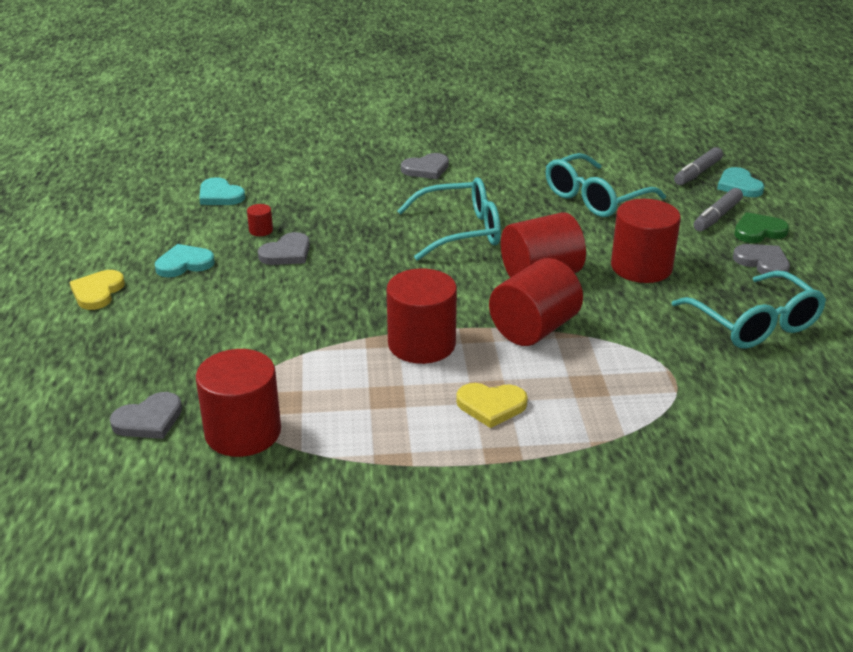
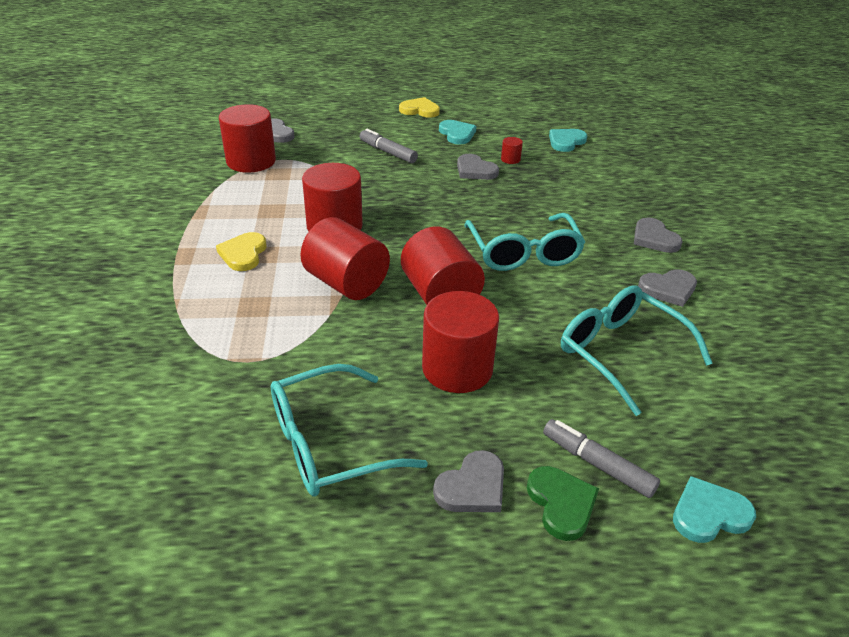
camera: 90 degrees right, 5 degrees up
(505, 171) = (668, 289): none -> grey heart
(697, 173) = (736, 469): grey marker -> grey marker (388, 152)

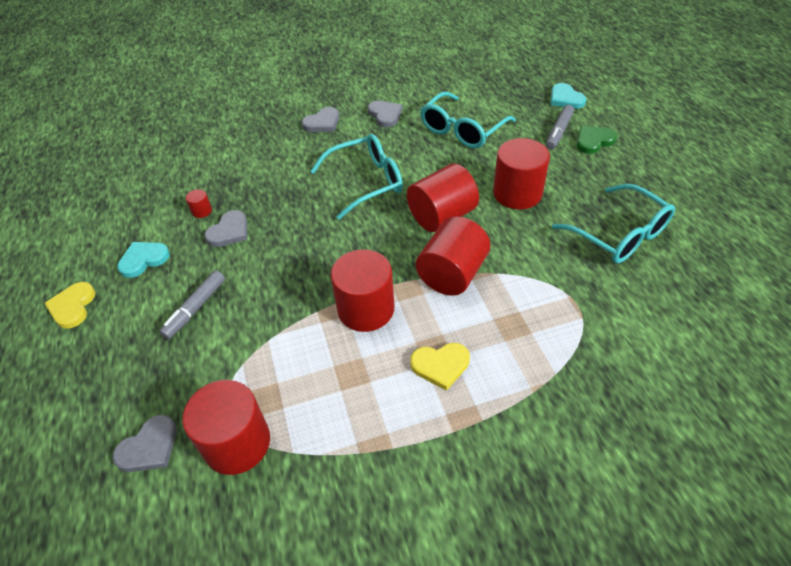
camera: 100 degrees left, 10 degrees up
(472, 487) = (606, 171): grey heart -> none
(566, 142) = (158, 179): turquoise heart -> none

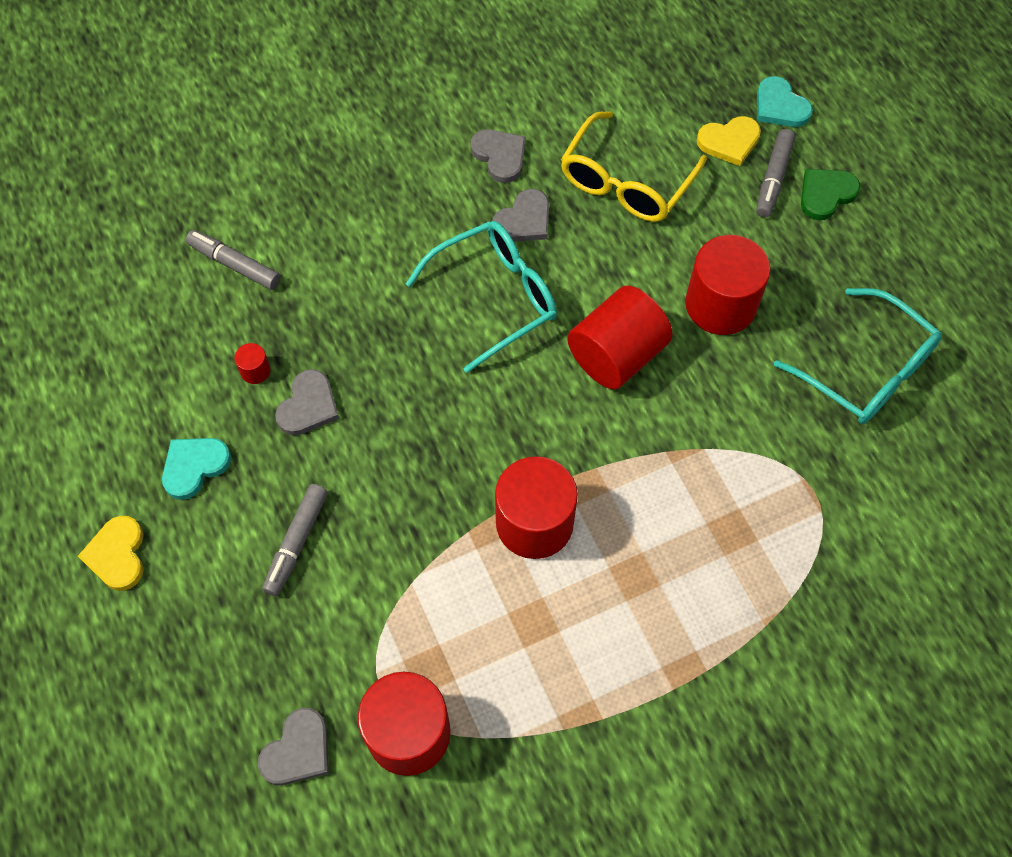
camera: 10 degrees left, 15 degrees up
(208, 158) = (235, 265): none -> grey marker
(322, 123) = (402, 178): grey heart -> grey heart (524, 220)
(440, 365) = (646, 599): yellow heart -> yellow heart (729, 142)
(452, 274) = (643, 455): red cylinder -> none
(462, 130) = (625, 182): turquoise glasses -> yellow glasses

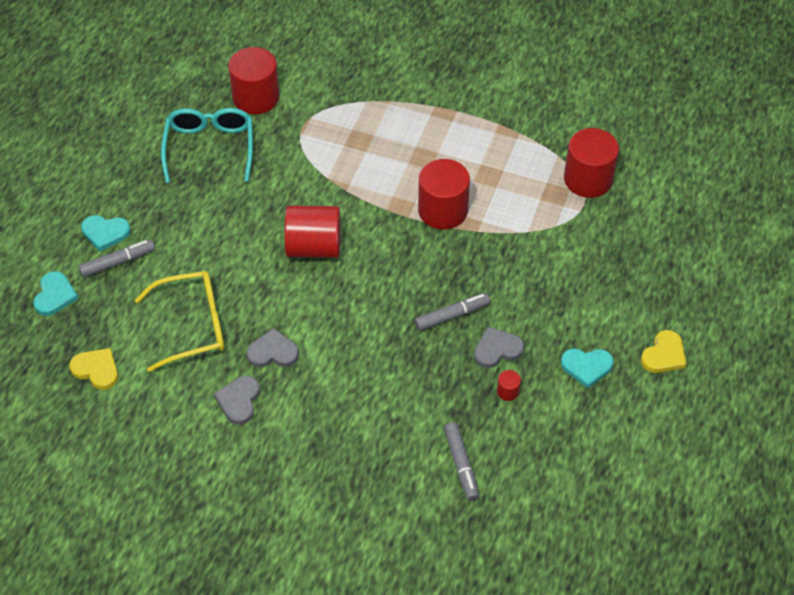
camera: 135 degrees left, 10 degrees down
(297, 542) = (566, 290): grey marker -> grey marker (452, 316)
(298, 750) = (644, 209): grey heart -> none
(495, 297) = (338, 324): turquoise glasses -> none
(720, 305) = (233, 227): red cylinder -> red cylinder (256, 97)
(729, 142) = (109, 300): yellow heart -> yellow heart (96, 370)
(826, 194) = (105, 233): green heart -> turquoise heart

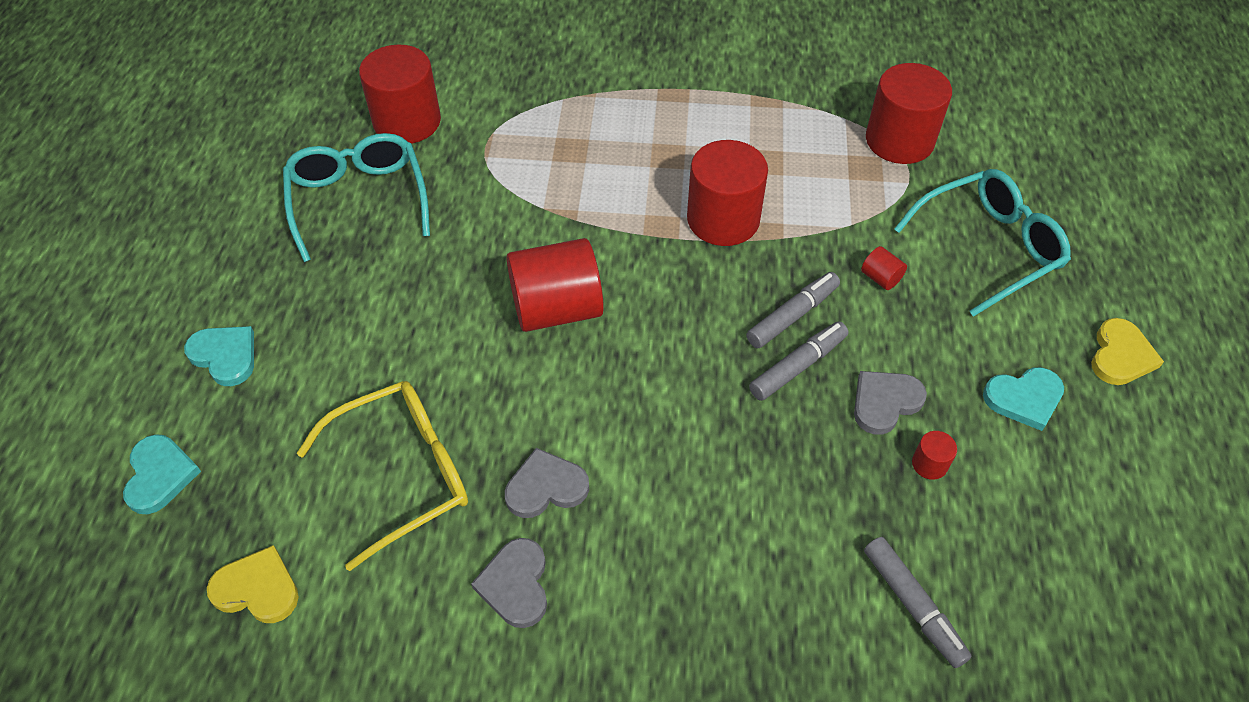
camera: 15 degrees left, 0 degrees up
(105, 233) = (225, 356): turquoise heart -> turquoise heart turned 135 degrees counterclockwise
(117, 262) = (255, 398): grey marker -> grey marker (792, 316)
(530, 271) = (880, 278): none -> red cylinder
(613, 267) = (989, 247): none -> turquoise glasses

